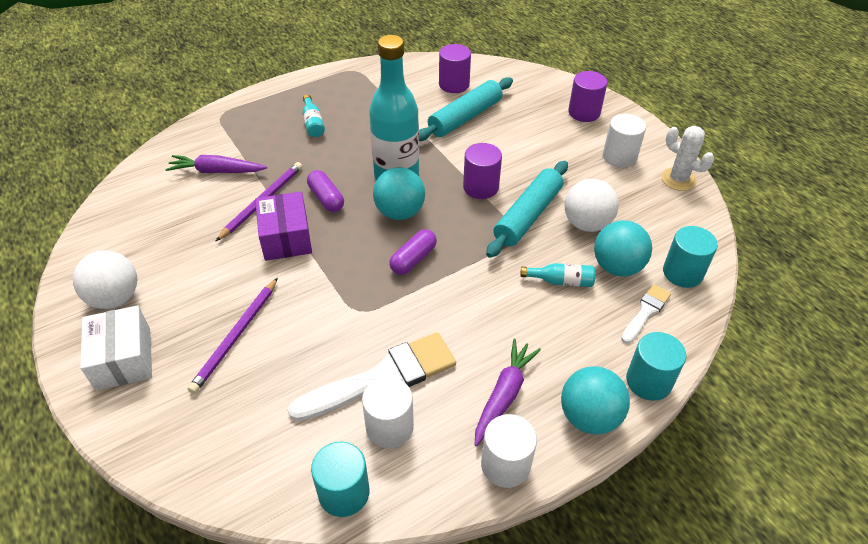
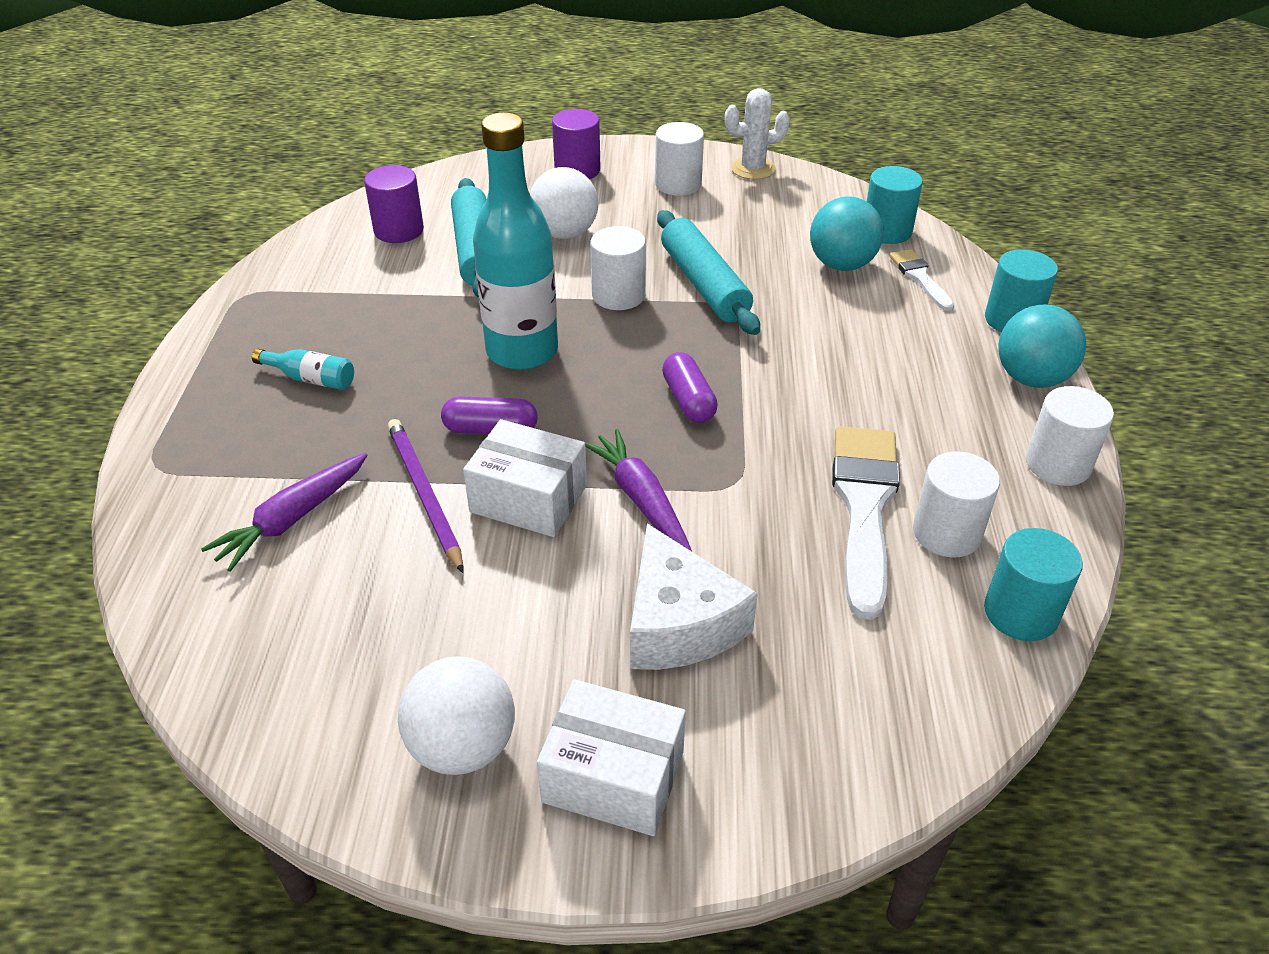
camera: 55 degrees left, 5 degrees down
(236, 336) = (678, 623): purple pencil -> white cheese
(286, 238) = (528, 498): purple box -> white box
(399, 212) = (591, 376): turquoise ball -> none
(480, 187) = (618, 295): purple cylinder -> white cylinder
(504, 395) = (961, 423): purple carrot -> purple carrot (640, 498)
(560, 281) = (828, 309): turquoise bottle -> none
(587, 224) = (759, 253): white ball -> white ball (565, 233)

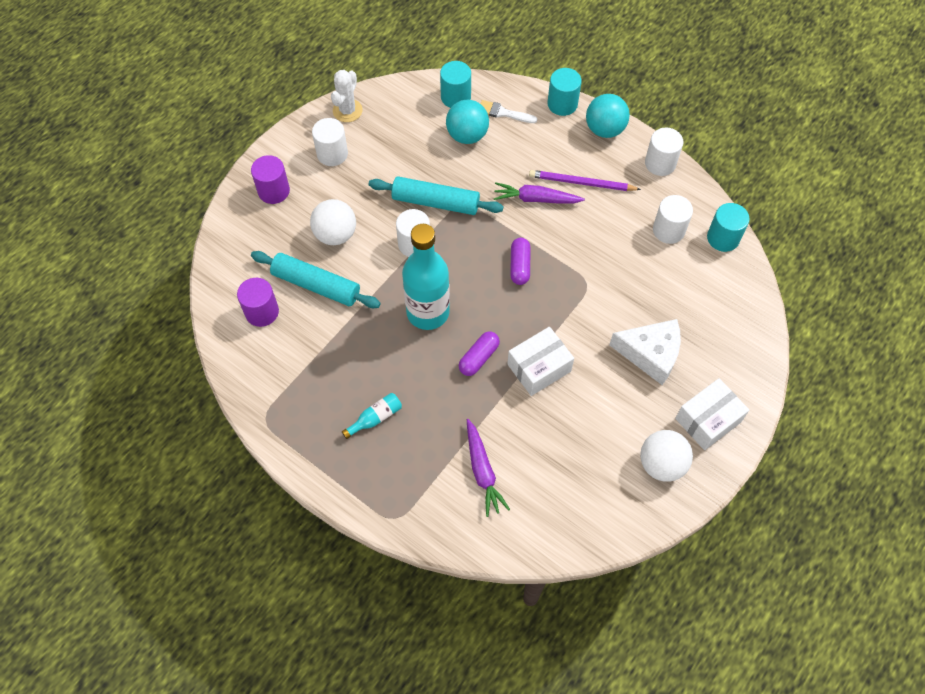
camera: 55 degrees left, 20 degrees up
(424, 494) = (505, 408): purple pencil -> purple pencil (581, 183)
(640, 498) = (570, 325): purple carrot -> purple carrot (535, 199)
(688, 400) = (520, 266): purple capsule -> purple capsule turned 75 degrees clockwise
(864, 508) = (635, 247): white brush -> none

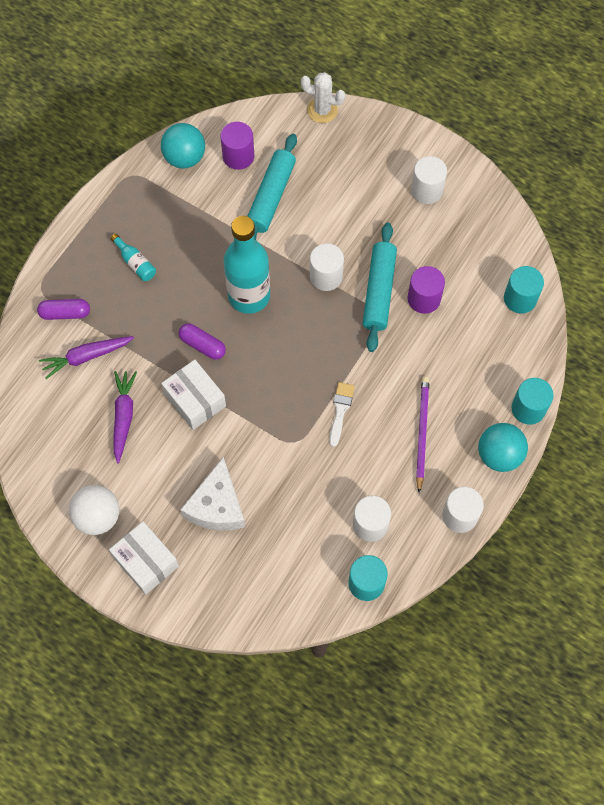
camera: 85 degrees right, 5 degrees up
(274, 191) = (374, 145): purple cylinder -> purple cylinder (424, 299)
(335, 234) = (330, 205): white ball -> none
(347, 110) = (484, 197): white cactus -> white cactus (322, 110)
(467, 135) = (469, 314): turquoise ball -> turquoise ball (184, 158)
(504, 113) = (505, 348): white brush -> white brush (340, 411)
(520, 266) = (310, 376): purple capsule -> purple capsule (65, 313)
(535, 199) = (395, 387): purple carrot -> purple carrot (123, 416)

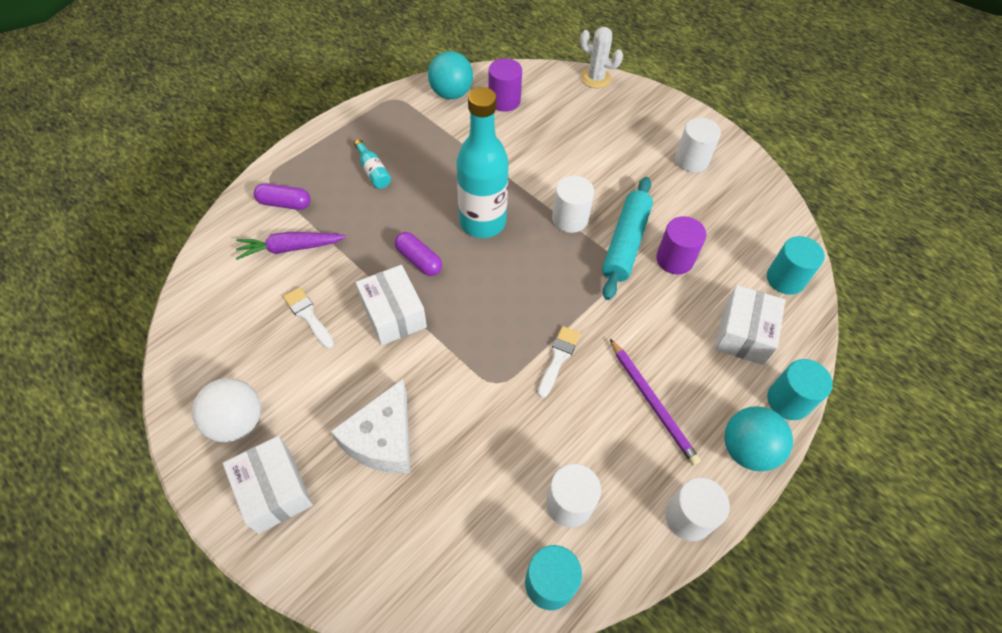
camera: 10 degrees right, 10 degrees down
(123, 416) = (308, 316): purple carrot -> white brush
(271, 196) = (528, 139): turquoise rolling pin -> none
(422, 432) = (652, 402): purple pencil -> purple pencil turned 135 degrees clockwise
(488, 357) = (743, 334): none -> white box

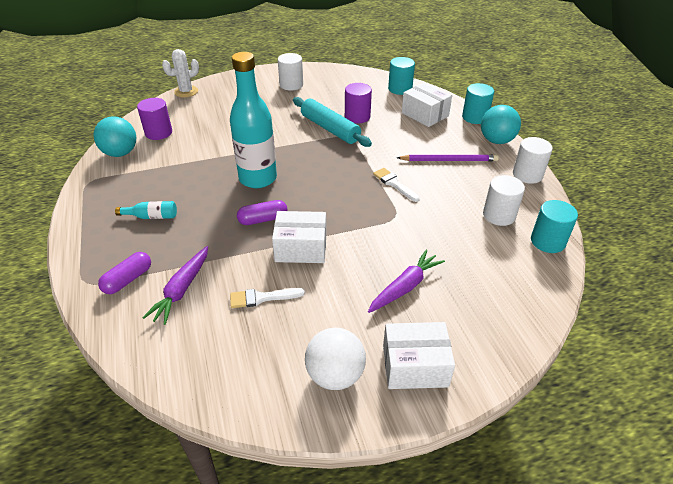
camera: 60 degrees left, 15 degrees down
(383, 439) = (405, 287): white cheese -> purple carrot
(570, 219) = (291, 142): white cylinder -> none

